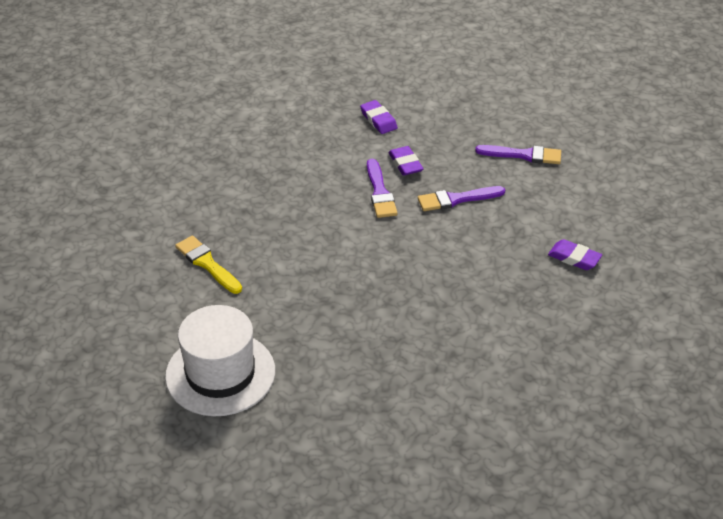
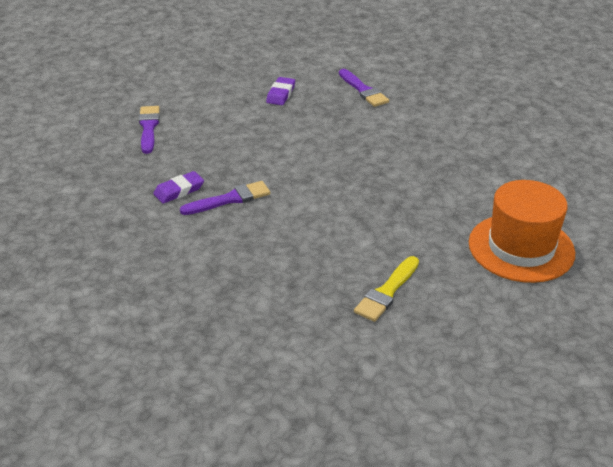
camera: 105 degrees left, 5 degrees down
(220, 373) = (521, 248): white hat -> orange hat
(378, 120) = (104, 219): purple eraser -> none
(456, 199) = (226, 155): purple brush -> purple brush (363, 90)

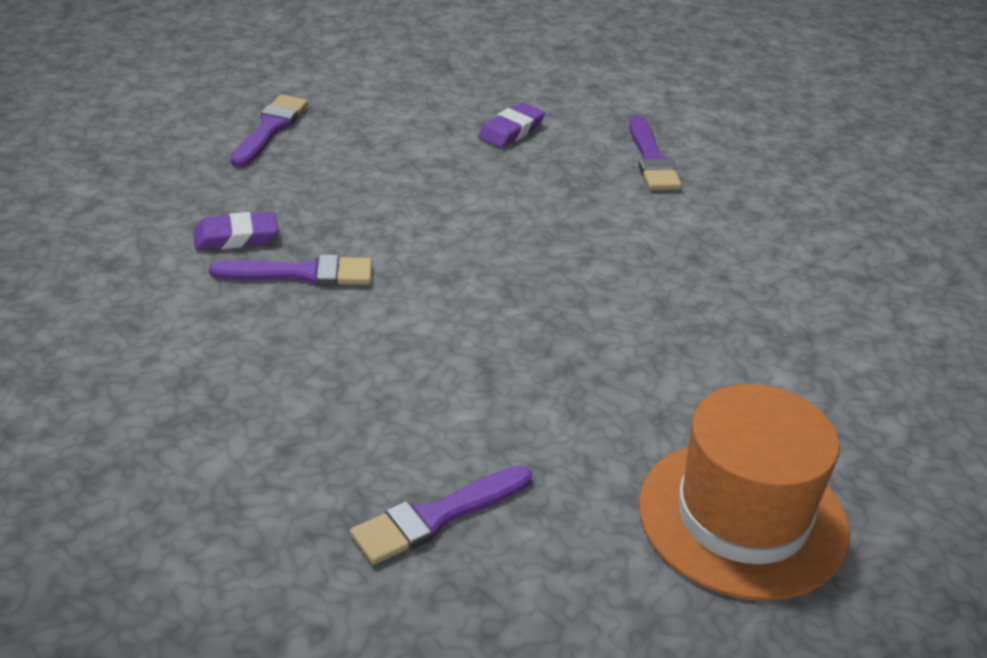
camera: 20 degrees right, 0 degrees up
(387, 292) = (436, 517): yellow brush -> purple brush

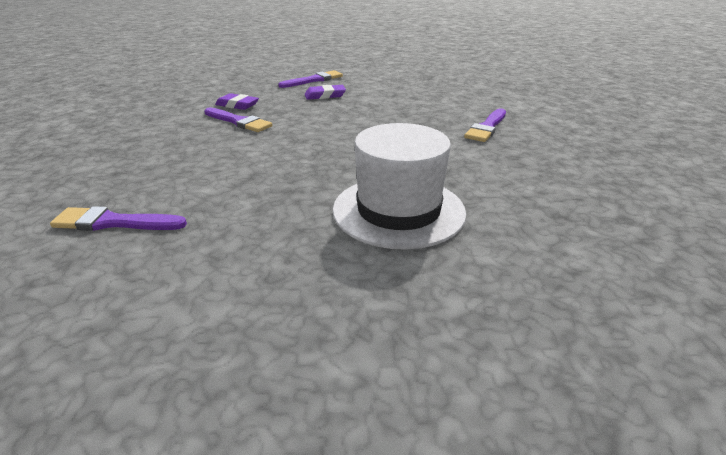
camera: 40 degrees right, 5 degrees down
(511, 131) = (423, 102): purple eraser -> purple eraser (325, 95)
(720, 341) = (398, 210): none -> white hat
(742, 518) = (256, 302): orange hat -> none

